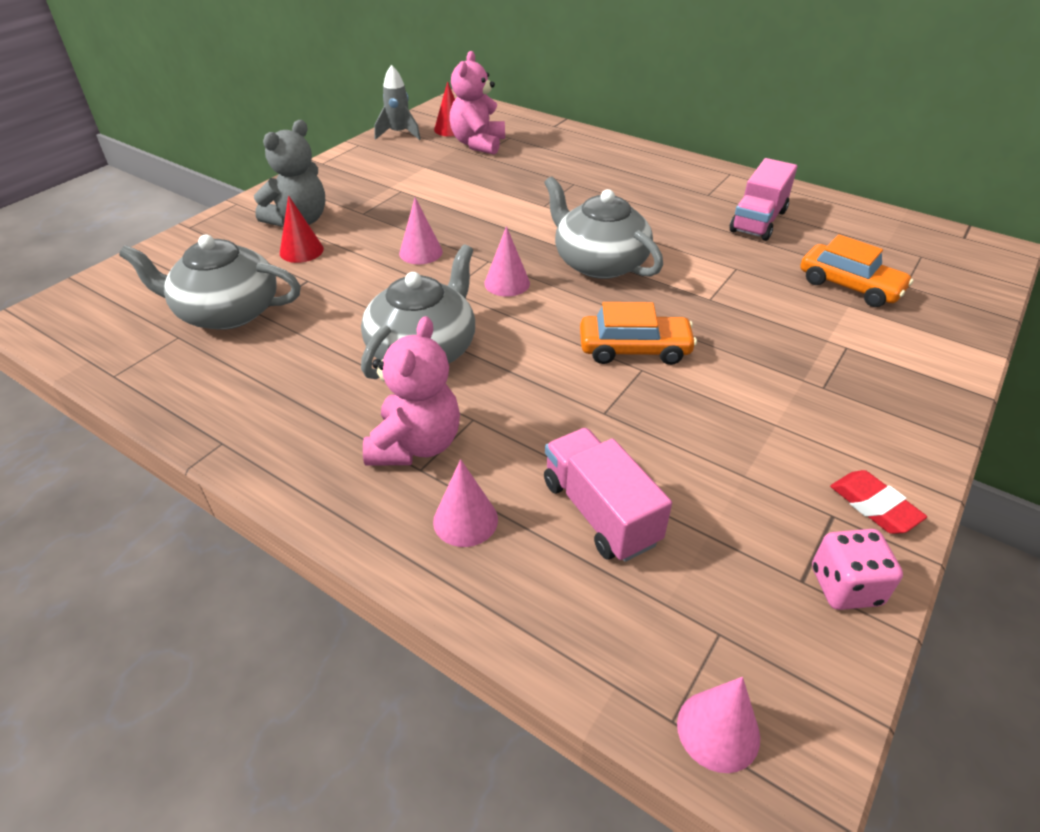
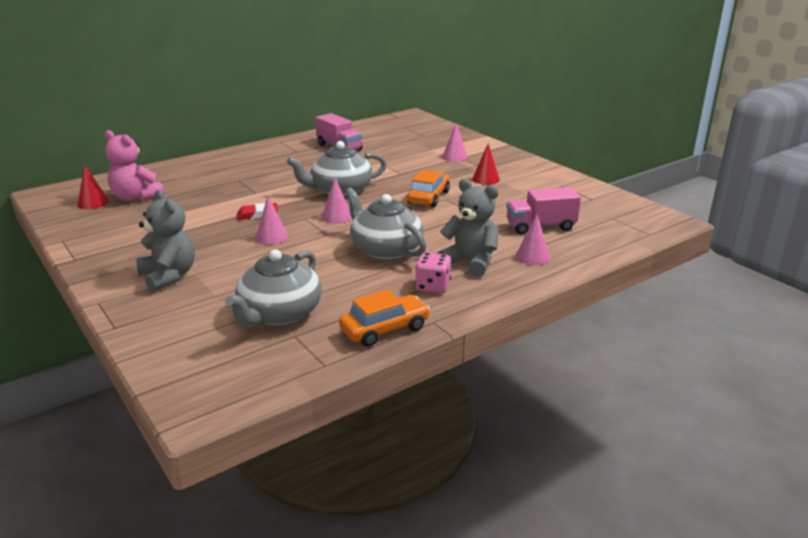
camera: 70 degrees left, 15 degrees down
(301, 251) = (220, 278): red cone -> red cone (486, 179)
(399, 134) = (69, 222): grey rocket -> none
(416, 445) = (470, 262): pink teddy bear -> grey teddy bear
(718, 730) = (654, 227): pink cone -> pink cone (454, 157)
(845, 586) = (597, 193): pink dice -> pink dice (433, 286)
(849, 286) = (415, 145): orange car -> orange car (384, 329)
(874, 506) = (559, 178): red eraser -> red eraser (257, 215)

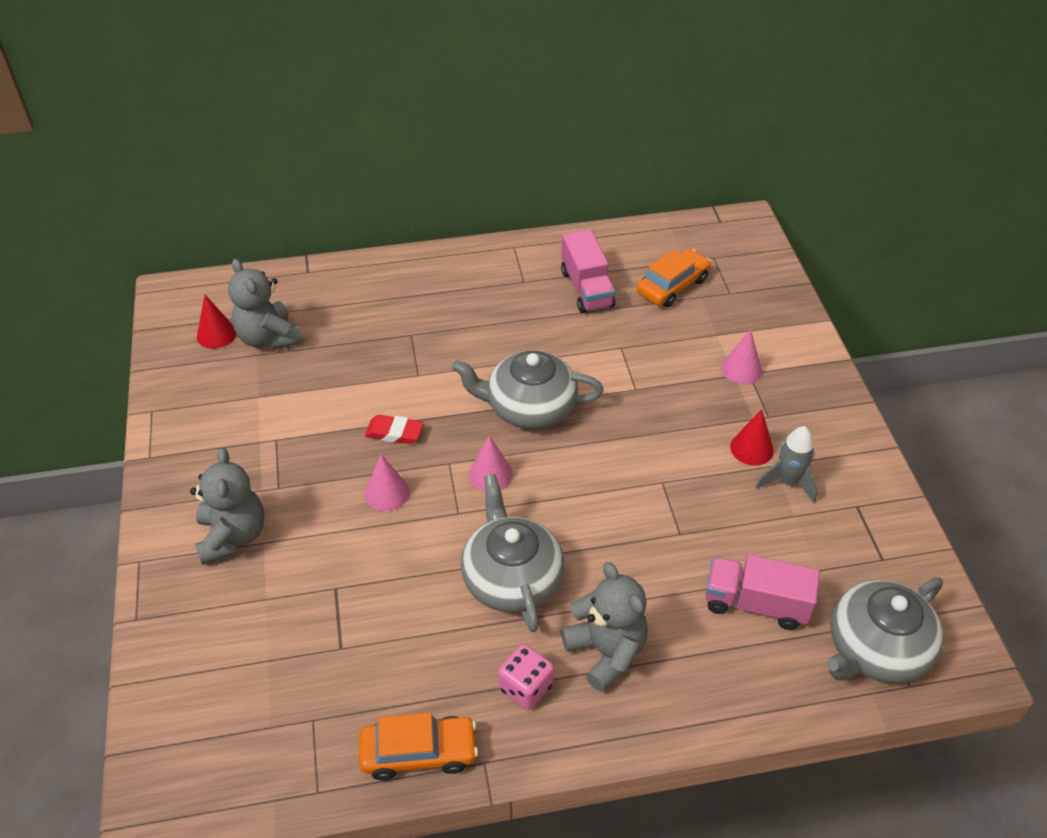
camera: 25 degrees right, 20 degrees up
(135, 197) = (269, 338): pink teddy bear -> grey teddy bear
(279, 314) = (316, 668): grey teapot -> grey teapot (876, 648)
(428, 197) = (640, 469): orange car -> orange car (672, 286)
(516, 186) = (788, 482): none -> grey rocket
(532, 256) = (698, 673): pink cone -> none

